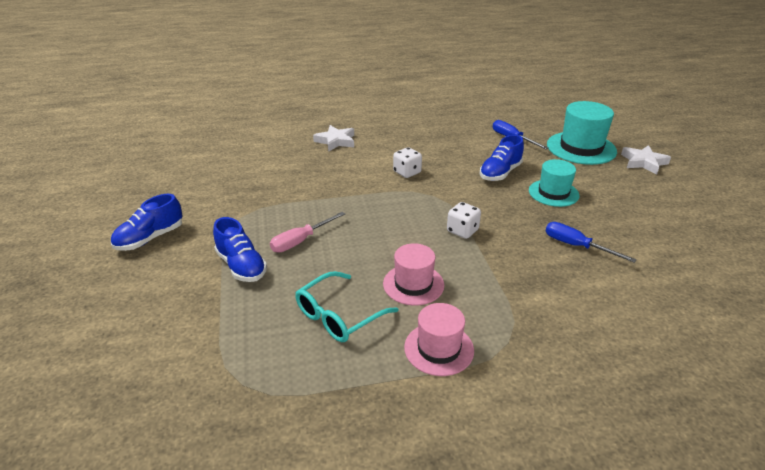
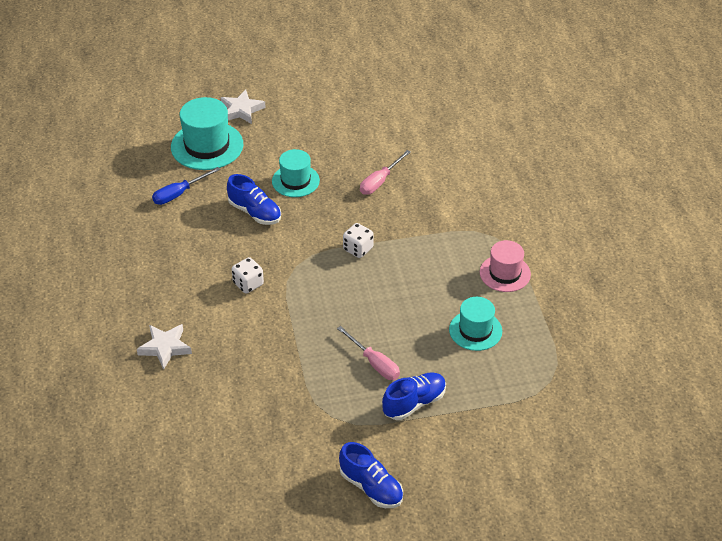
camera: 90 degrees left, 10 degrees up
(338, 316) = (475, 330): turquoise glasses -> turquoise hat
(413, 284) = (434, 285): pink hat -> none
(576, 246) = (380, 181): blue screwdriver -> pink screwdriver

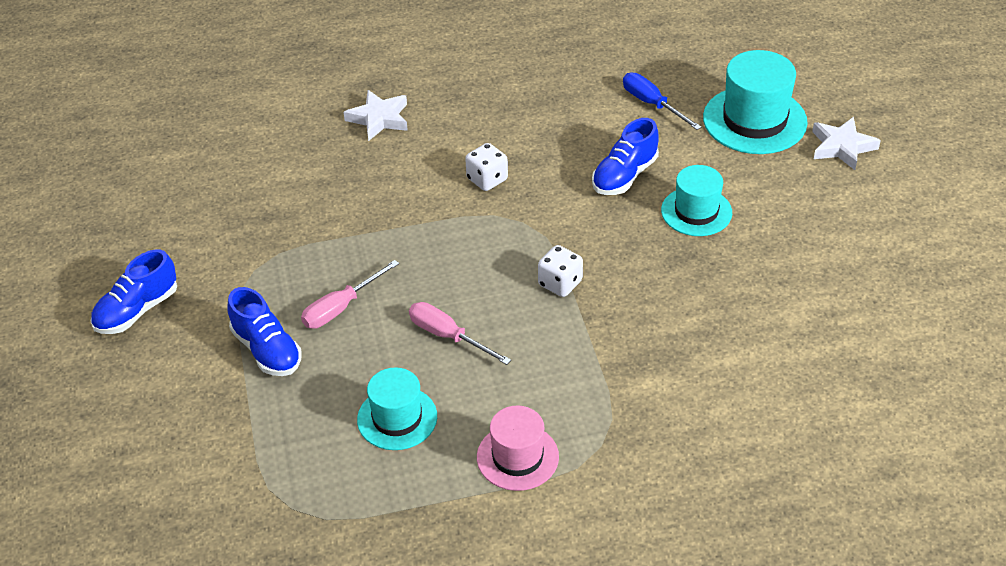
camera: 90 degrees right, 0 degrees up
(380, 181) = (710, 303): pink screwdriver -> pink screwdriver (448, 336)

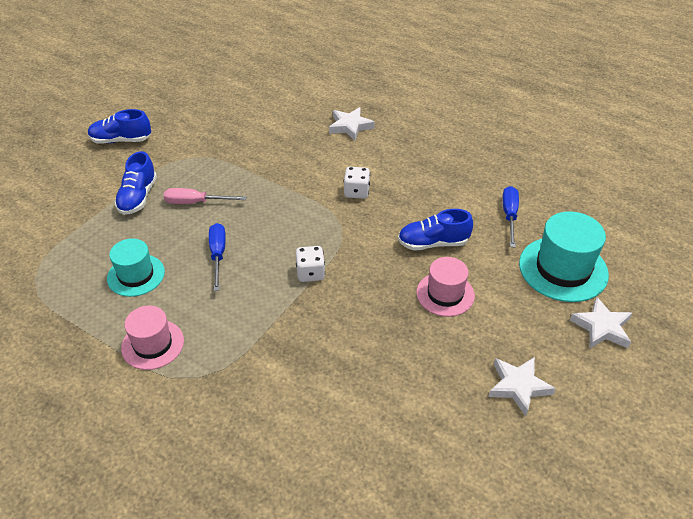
camera: 45 degrees right, 0 degrees up
(448, 336) = (218, 255): pink screwdriver -> blue screwdriver
(696, 211) = (445, 294): turquoise hat -> pink hat
(847, 239) = (518, 386): none -> white star

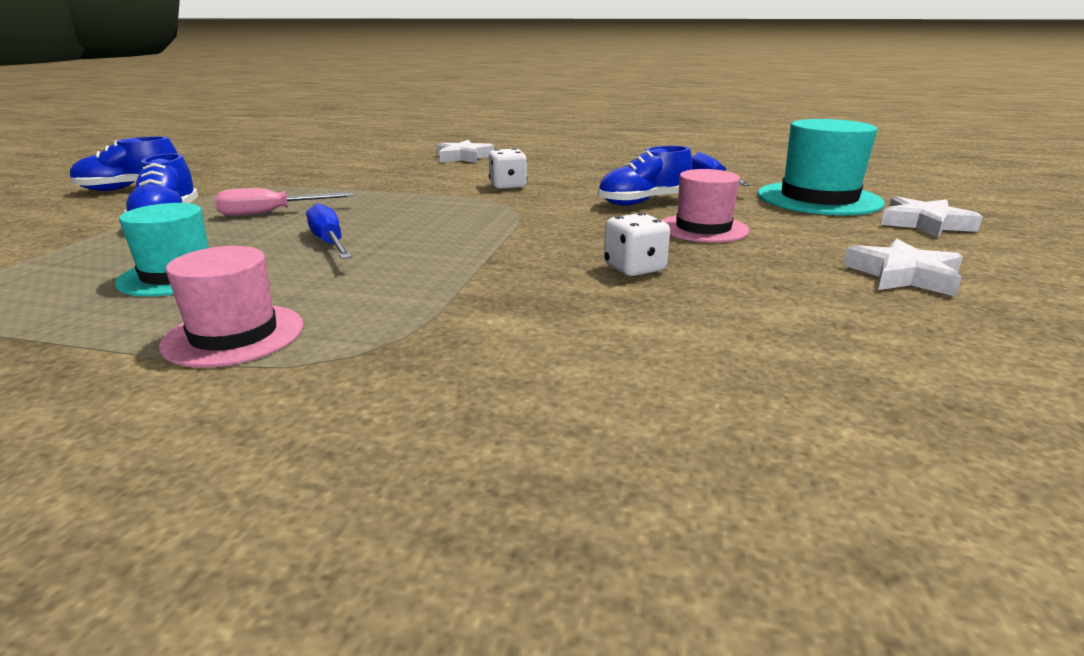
camera: 20 degrees left, 20 degrees down
(310, 273) = (494, 238): white dice -> white dice (634, 268)

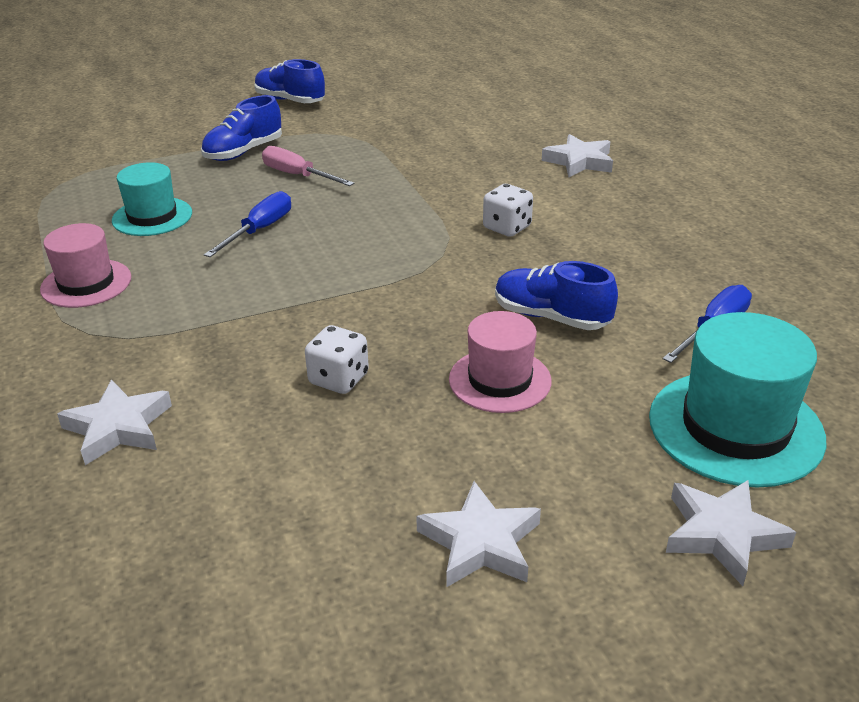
camera: 55 degrees right, 10 degrees up
(586, 376) = (118, 427): none -> white star

